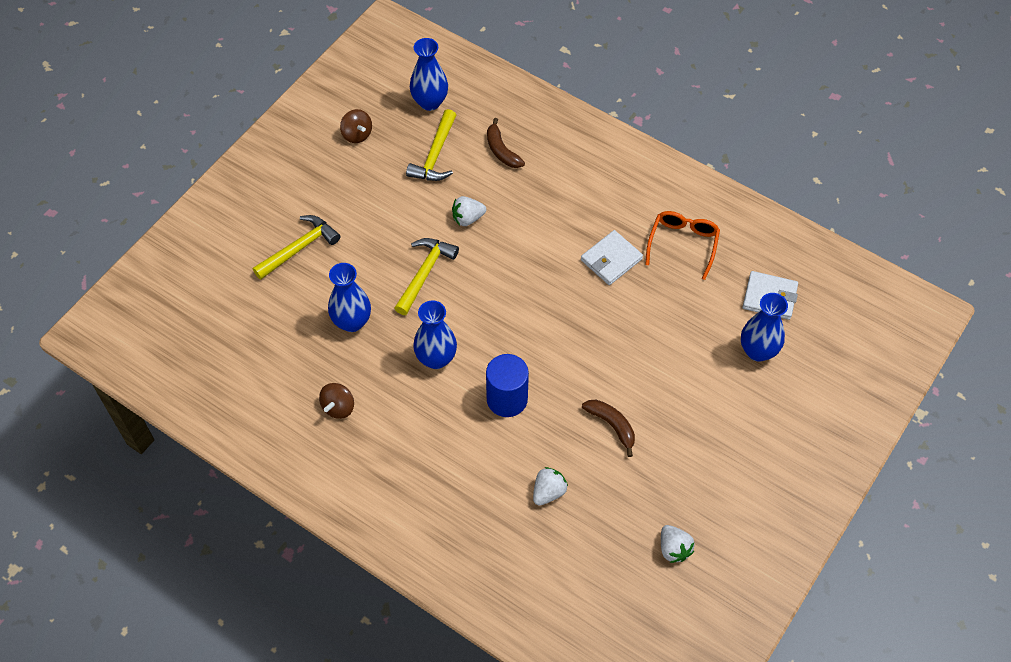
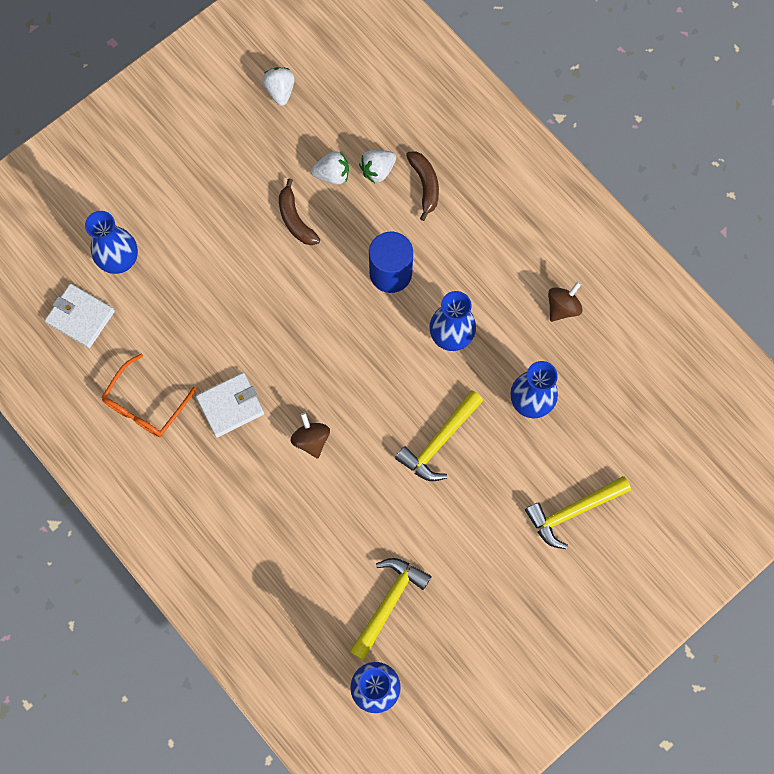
camera: 165 degrees left, 15 degrees up
(357, 134) = (476, 660): brown spinning top -> brown spinning top (311, 440)
(468, 218) = (373, 501): white strawberry -> white strawberry (332, 175)
(501, 150) = (308, 588): brown banana -> brown banana (425, 185)

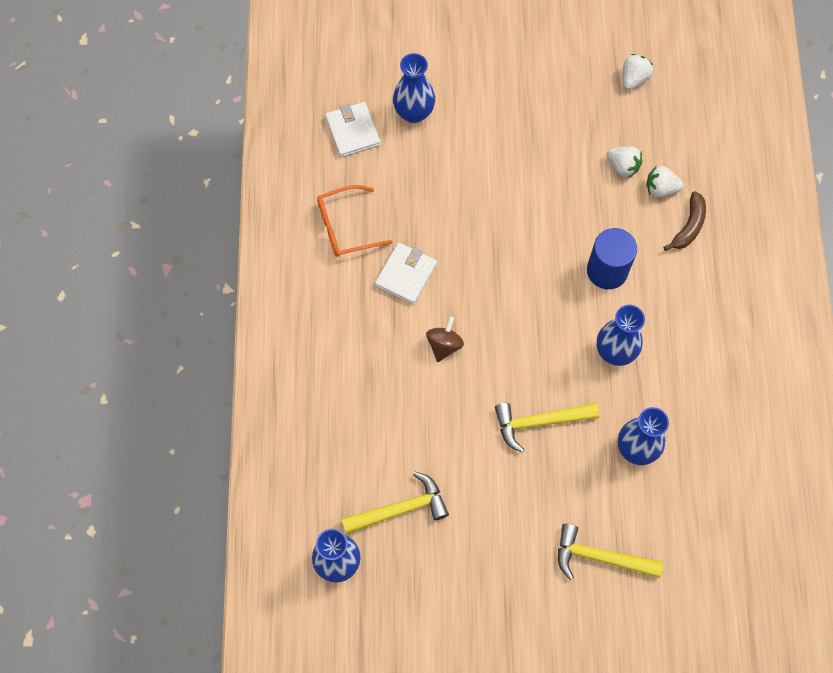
camera: 40 degrees right, 5 degrees down
(230, 406) = (406, 275): white wallet -> white wallet turned 75 degrees counterclockwise
(295, 219) = (567, 178): brown banana -> none
(562, 307) = (722, 398): brown spinning top -> none

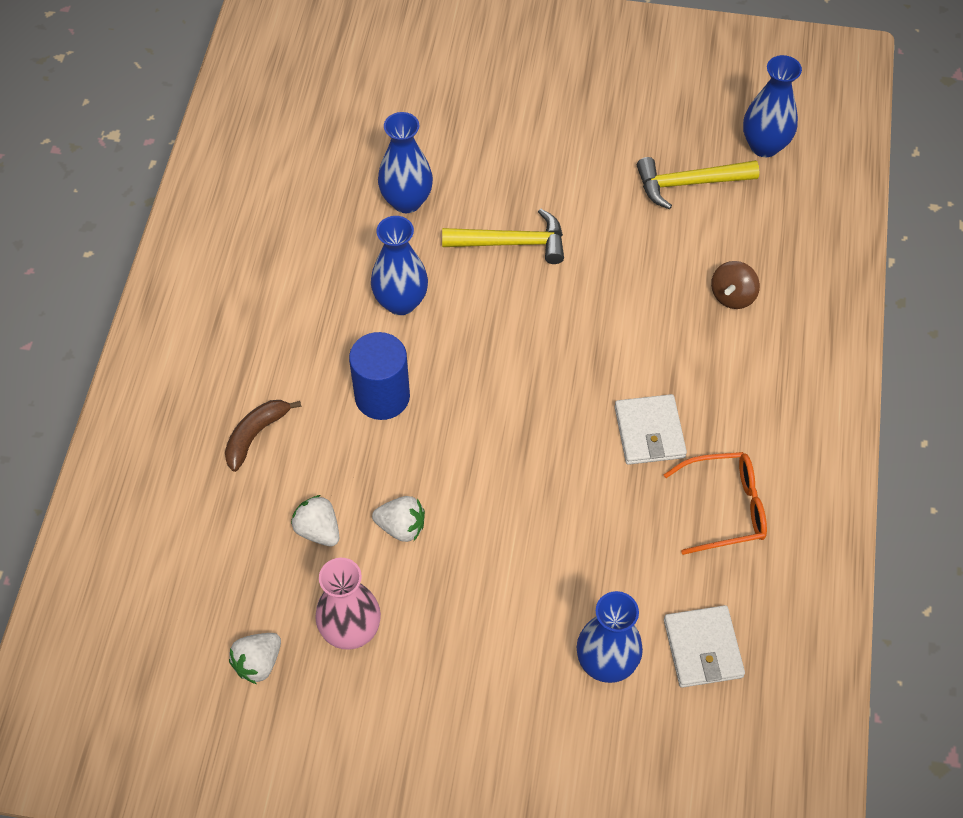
camera: 170 degrees left, 10 degrees down
(406, 275) = (649, 432): white wallet -> white wallet turned 45 degrees counterclockwise
(444, 345) = (612, 341): brown spinning top -> brown spinning top (732, 296)
(581, 106) = (351, 631): none -> pink vase
(600, 557) = (477, 112): yellow hammer -> none
(660, 189) = (276, 491): white strawberry -> white strawberry (401, 527)

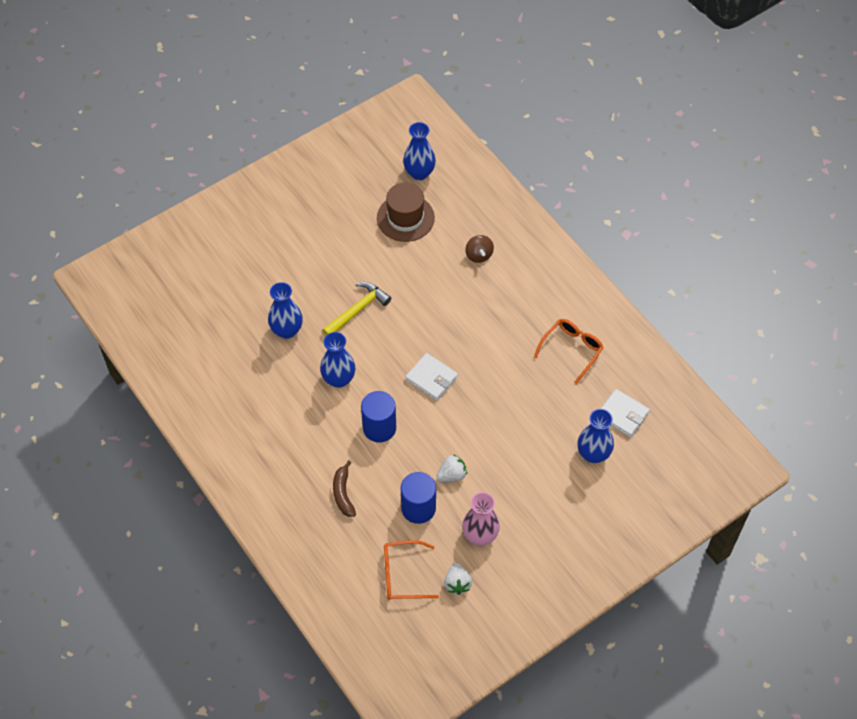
camera: 45 degrees left, 0 degrees up
(210, 592) = (403, 575): none -> orange glasses
(318, 530) = (418, 508): white strawberry -> blue cylinder
(649, 432) = (508, 344): white wallet -> white wallet (431, 378)
(689, 184) = (405, 218): yellow hammer -> brown hat

